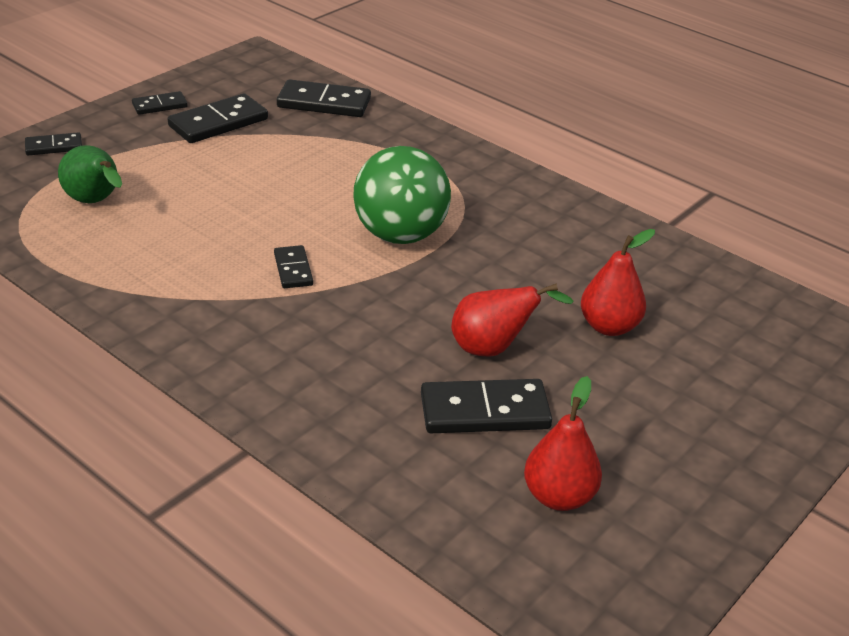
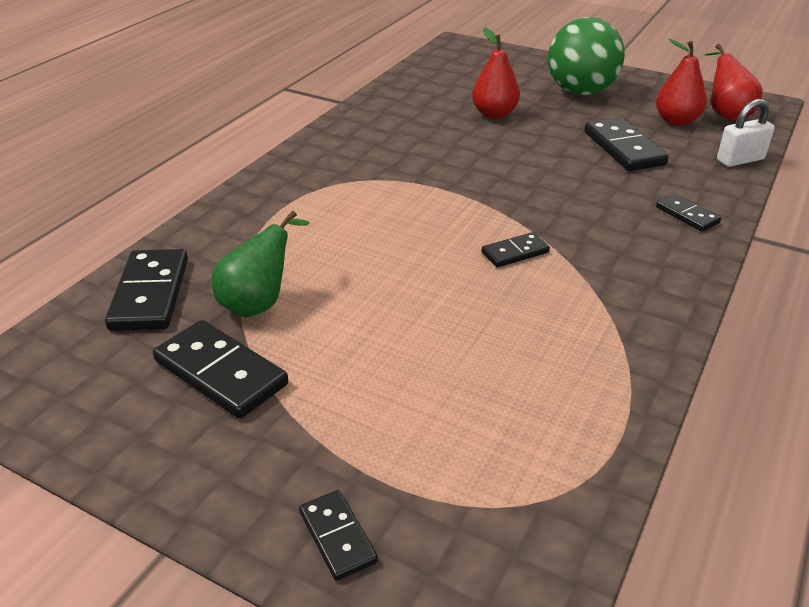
camera: 100 degrees left, 0 degrees up
(96, 202) = (469, 431): green pear -> green pear (259, 303)
(160, 105) = (173, 449): black domino -> black domino (687, 215)
(400, 235) = (424, 205): green ball -> green ball (580, 92)
(420, 515) = (740, 160): none -> white padlock
(493, 348) = (553, 151): red pear -> red pear (725, 114)

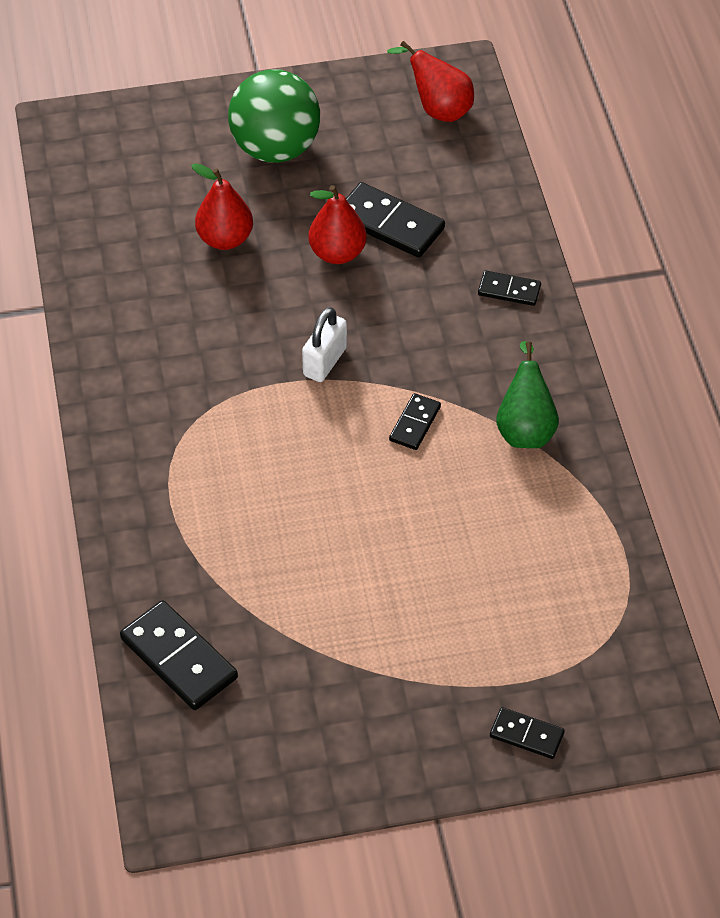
camera: 40 degrees left, 15 degrees up
(221, 372) = (323, 683): black domino -> none
(259, 303) = (275, 607): green pear -> green pear (525, 429)
(676, 121) = (403, 149): red pear -> red pear (337, 253)
(740, 160) = (499, 182): white padlock -> white padlock (325, 362)

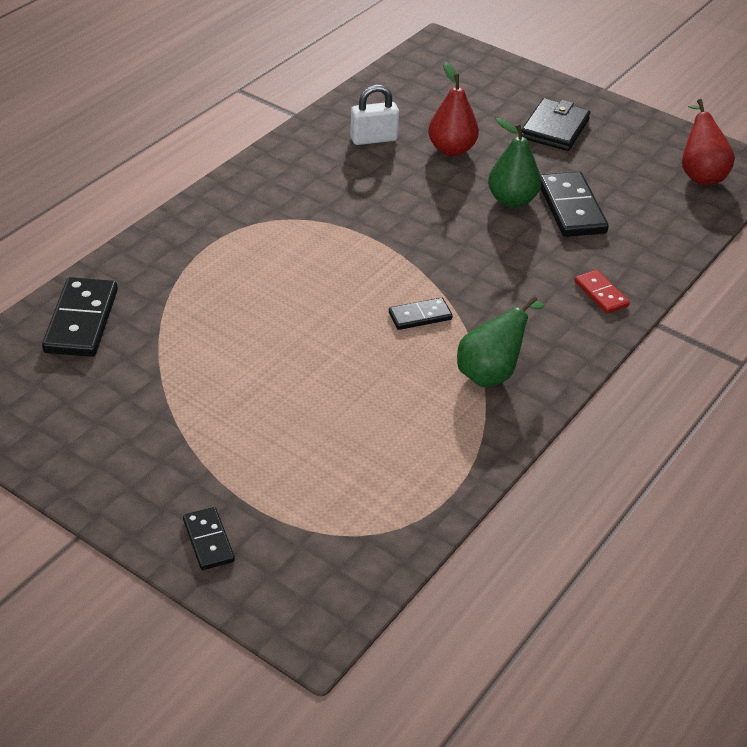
camera: 45 degrees right, 10 degrees down
(275, 149) = (555, 129): green ball -> black wallet
(325, 362) = (414, 245): white padlock -> white padlock (373, 139)
(337, 253) = (512, 200): red pear -> green pear
(509, 290) = (601, 294): black domino -> red domino

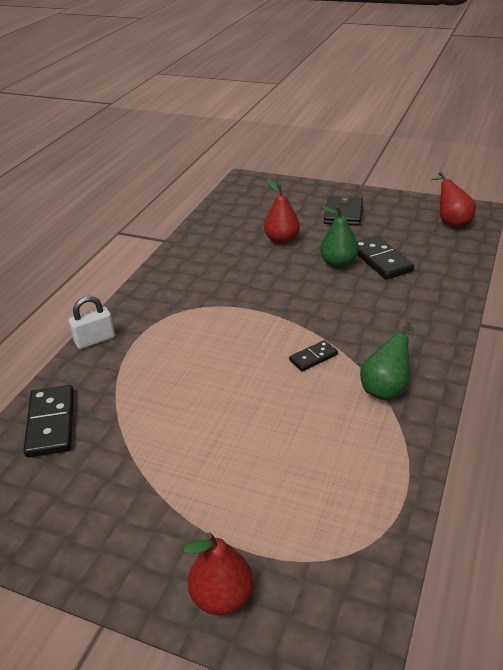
camera: 10 degrees left, 5 degrees down
(208, 541) = (222, 597): black domino -> red pear
(373, 139) = (226, 244): white padlock -> white padlock (95, 340)
(601, 294) = (432, 312): red domino -> none

